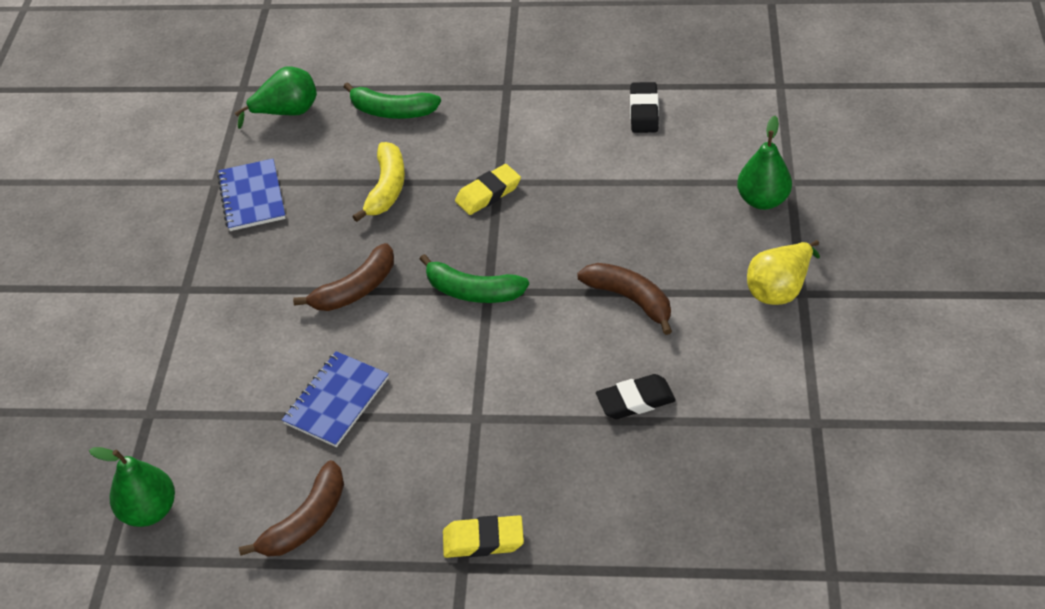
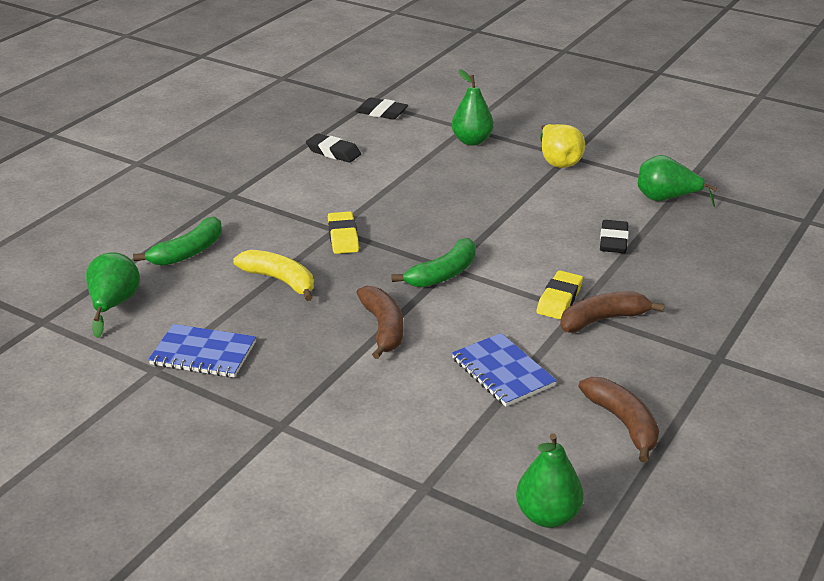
camera: 65 degrees left, 15 degrees down
(483, 540) = (699, 341): yellow eraser -> yellow eraser (559, 299)
(630, 299) = (516, 214): brown banana -> brown banana (603, 320)
(762, 105) = (381, 113): none -> black eraser
(770, 416) = (666, 199): none -> green pear

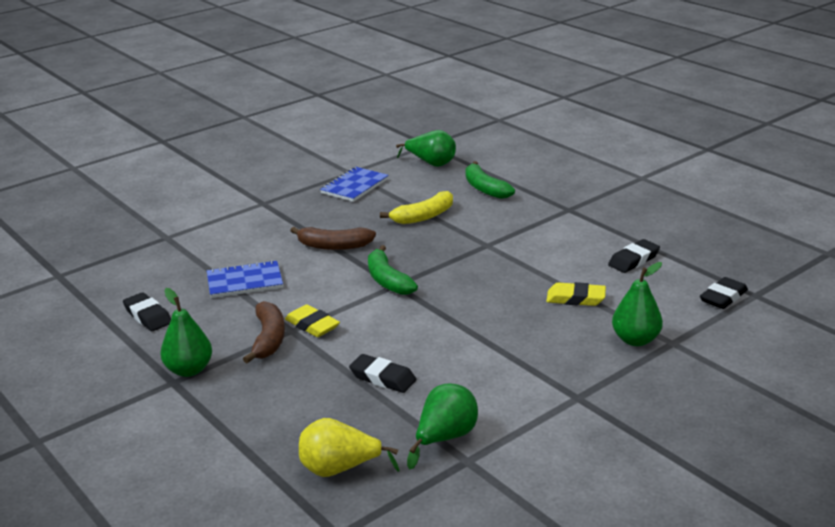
camera: 110 degrees right, 5 degrees down
(343, 237) = (472, 246): yellow eraser -> yellow eraser (575, 299)
(547, 515) = (102, 270): green pear -> green pear (189, 370)
(558, 161) = (565, 386): yellow pear -> yellow pear (339, 469)
(623, 423) = (148, 316): brown banana -> black eraser

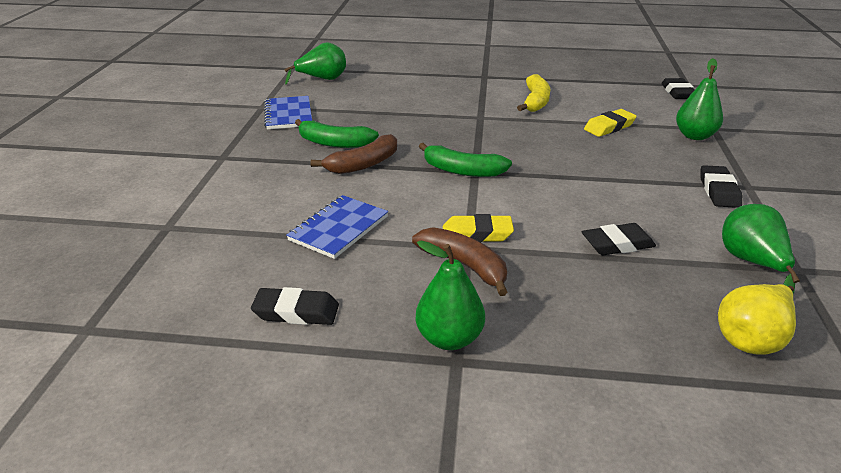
camera: 45 degrees left, 5 degrees up
(423, 216) = (393, 116): yellow banana -> yellow banana (535, 101)
(485, 188) = (399, 82): green banana -> green banana (334, 143)
(633, 260) = (588, 91): black eraser -> black eraser (719, 191)

